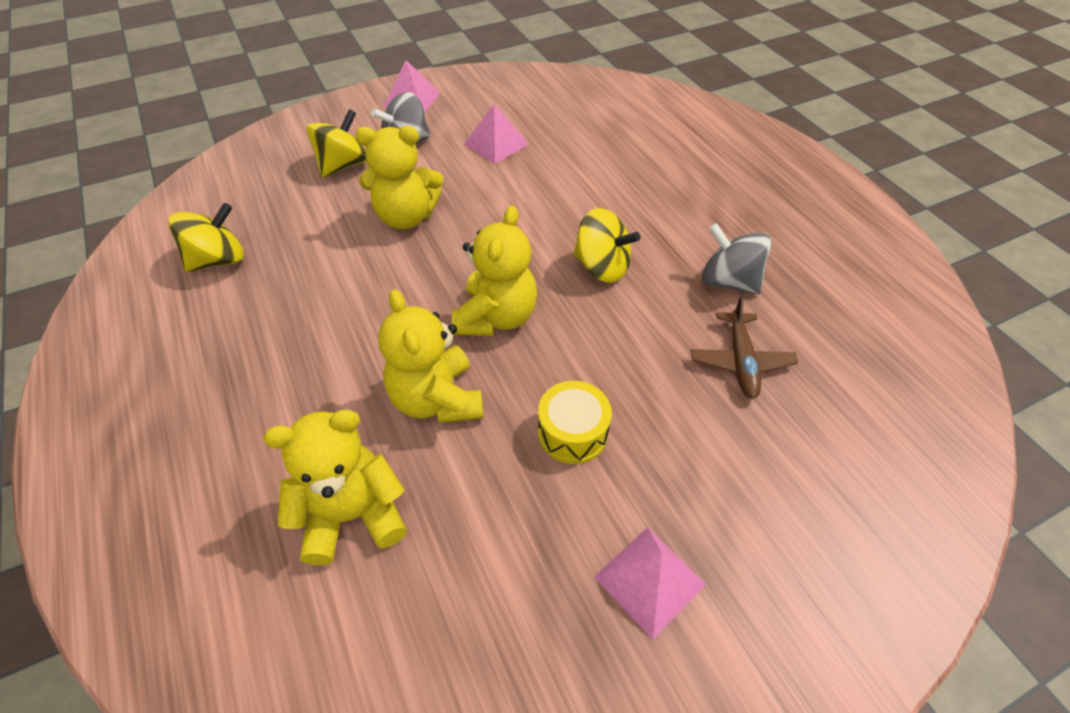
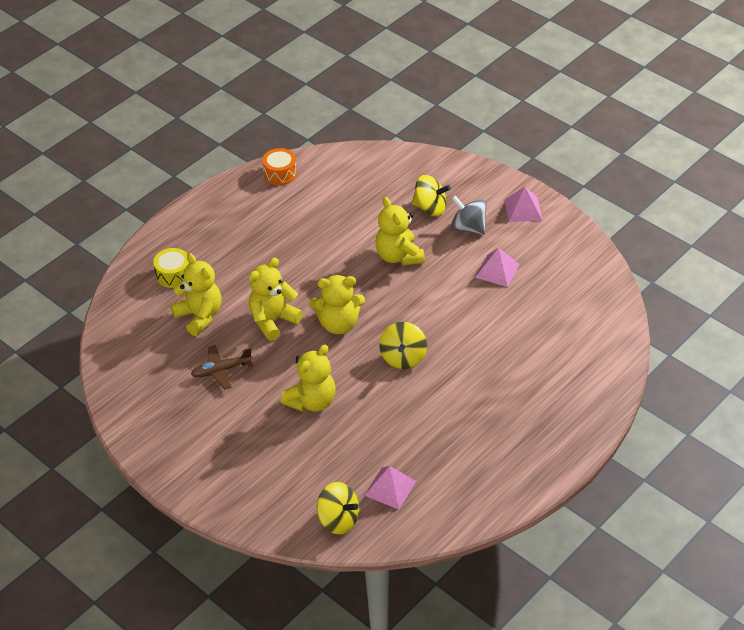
camera: 70 degrees right, 5 degrees down
(119, 293) = (280, 173): none -> orange drum
(218, 260) = (322, 196): yellow spinning top -> yellow spinning top (338, 520)
(572, 432) = (277, 377): yellow drum -> yellow drum (173, 275)
(647, 399) = (312, 401): none -> yellow teddy bear
(650, 580) = (212, 425): pink pyramid -> pink pyramid (390, 488)
(728, 281) = (422, 419): grey spinning top -> none
(740, 361) = (358, 436): brown plane -> brown plane (221, 370)

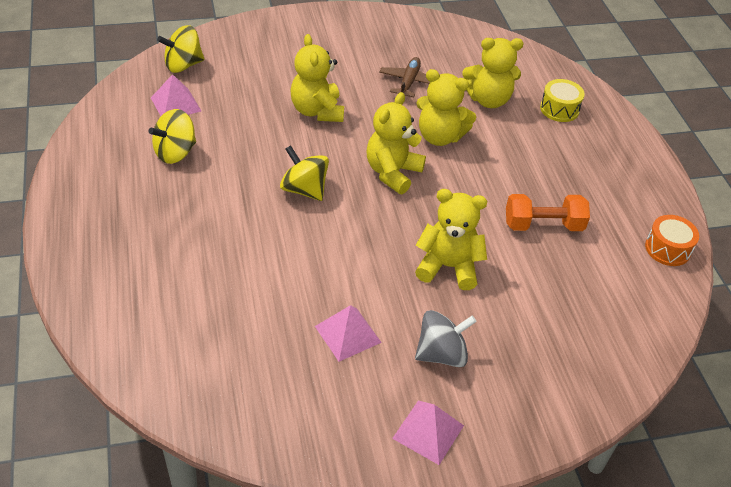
camera: 120 degrees right, 0 degrees up
(273, 320) = (439, 137): yellow teddy bear -> yellow teddy bear turned 120 degrees clockwise
(315, 232) = (543, 225): none -> orange dumbbell
(430, 208) = (506, 341): yellow spinning top -> yellow spinning top (175, 152)

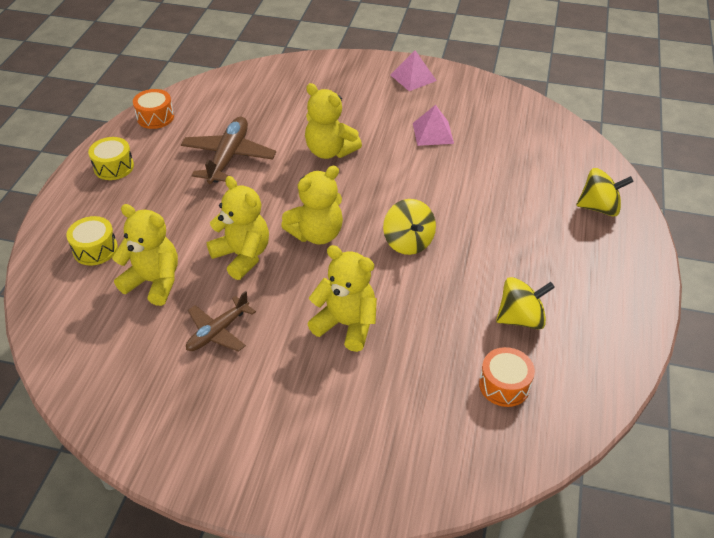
camera: 150 degrees left, 0 degrees up
(175, 104) = (504, 385): pink pyramid -> orange drum
(183, 65) = (478, 450): yellow spinning top -> yellow spinning top (599, 208)
(317, 111) = (346, 324): yellow teddy bear -> yellow teddy bear turned 75 degrees counterclockwise
(441, 354) = (376, 107): grey spinning top -> none
(543, 225) = (229, 157): orange dumbbell -> brown plane
(635, 180) = (114, 167): none -> yellow drum

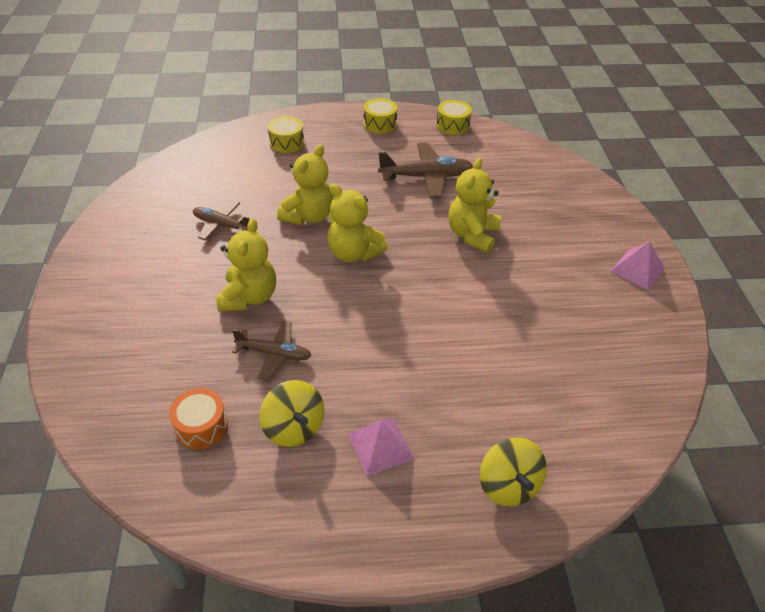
camera: 70 degrees right, 0 degrees up
(154, 282) = (263, 179): yellow teddy bear -> none
(155, 117) = (452, 125): orange drum -> yellow drum
(408, 242) = (370, 317): yellow spinning top -> none
(431, 317) = (274, 354): none -> brown plane
(432, 133) = (550, 304): pink pyramid -> pink pyramid (380, 446)

